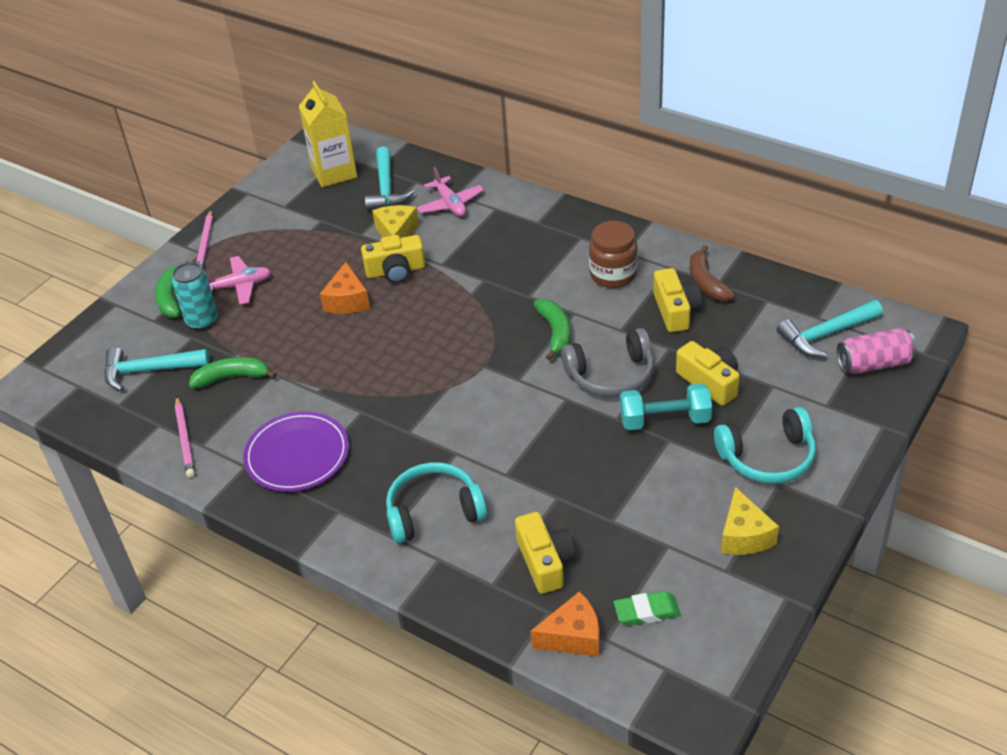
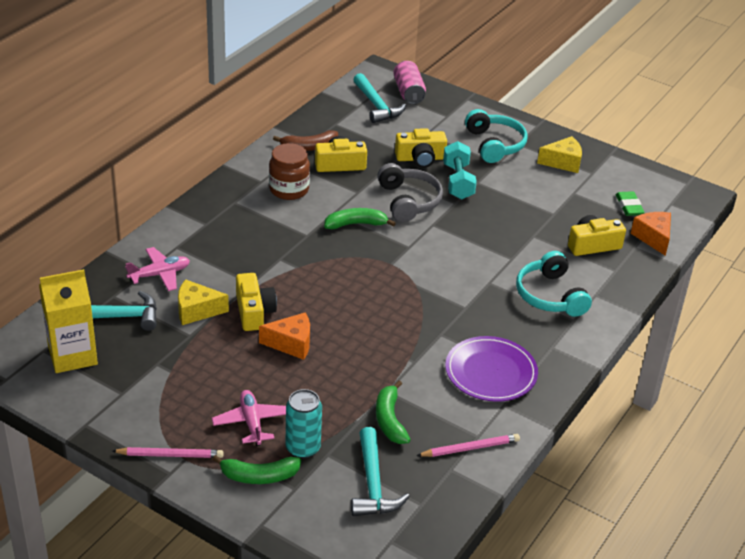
camera: 95 degrees left, 5 degrees down
(710, 382) = (420, 158): yellow camera -> yellow camera turned 150 degrees counterclockwise

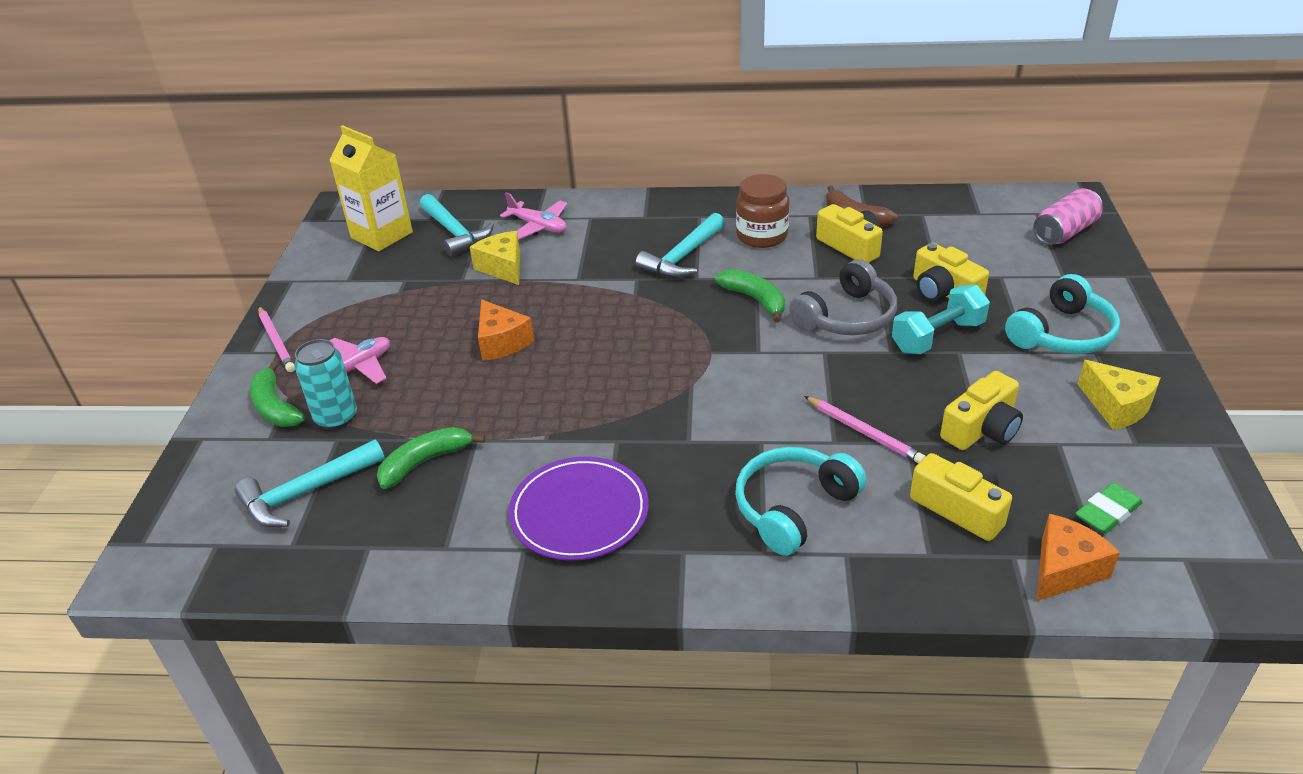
camera: 65 degrees right, 0 degrees up
(254, 312) = (532, 299): yellow camera -> yellow camera (982, 429)
(377, 106) = (1000, 224): turquoise hammer -> turquoise hammer (682, 257)
(470, 448) = (417, 550): pink pencil -> pink pencil (864, 432)

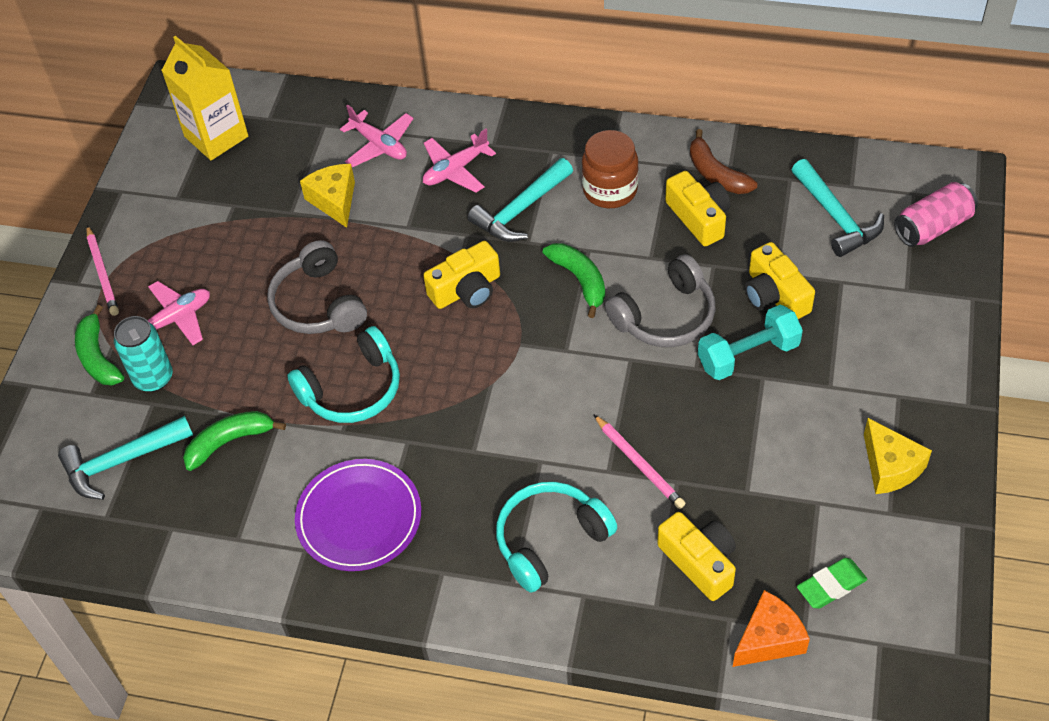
camera: 10 degrees right, 15 degrees up
(455, 233) = (292, 143): turquoise hammer -> turquoise hammer (836, 217)
(501, 342) = (318, 304): orange cheese -> grey headphones
(614, 236) = (455, 170): none -> pink plane
(982, 429) = (751, 475): yellow camera -> yellow camera (466, 290)
(1061, 334) = (873, 368): turquoise headphones -> turquoise headphones (352, 389)

